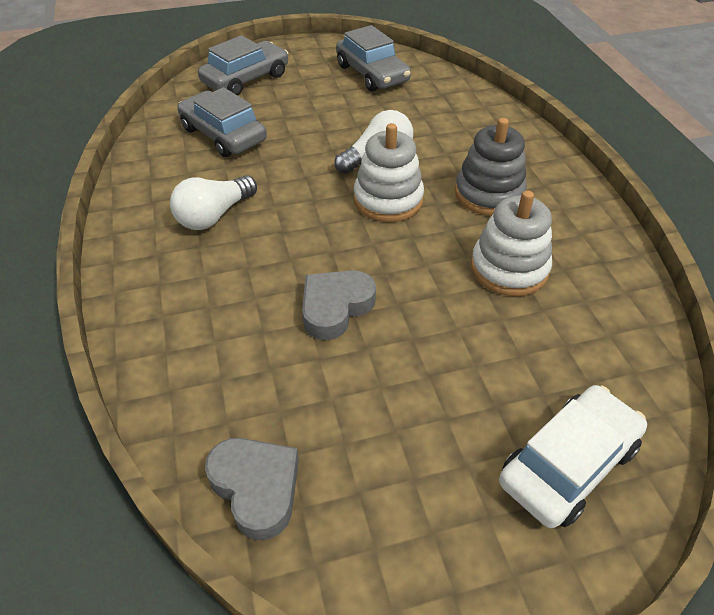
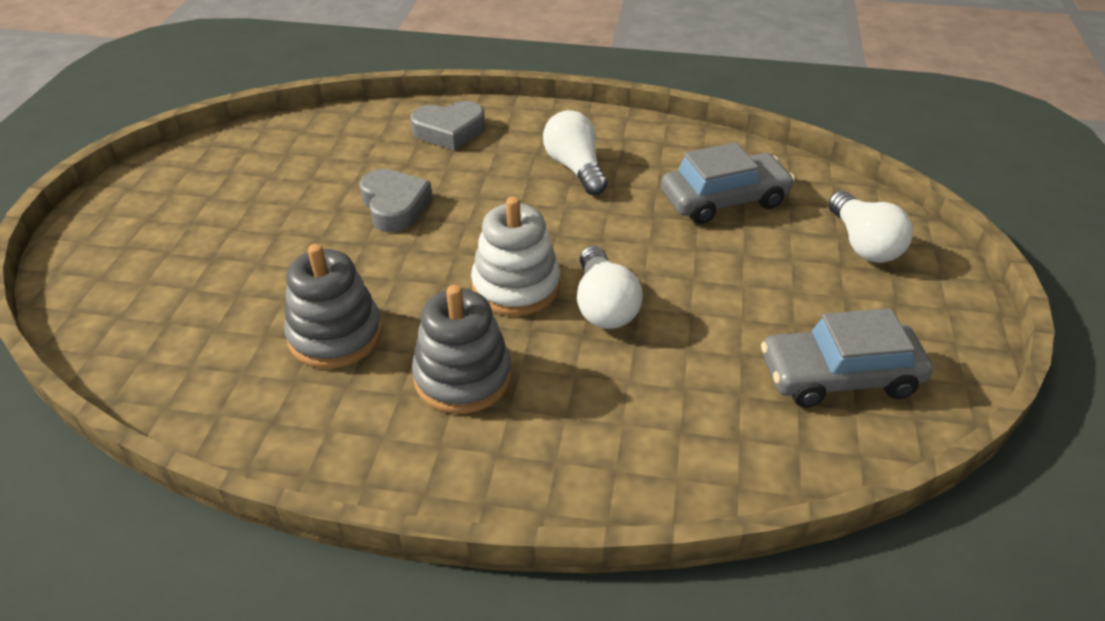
camera: 115 degrees right, 5 degrees down
(246, 79) = (863, 244): grey car -> white light bulb
(256, 488) = (279, 136): grey heart -> grey heart (449, 131)
(509, 268) = (335, 335): white stacking toy -> grey stacking toy
(568, 464) = (130, 272): white car -> none

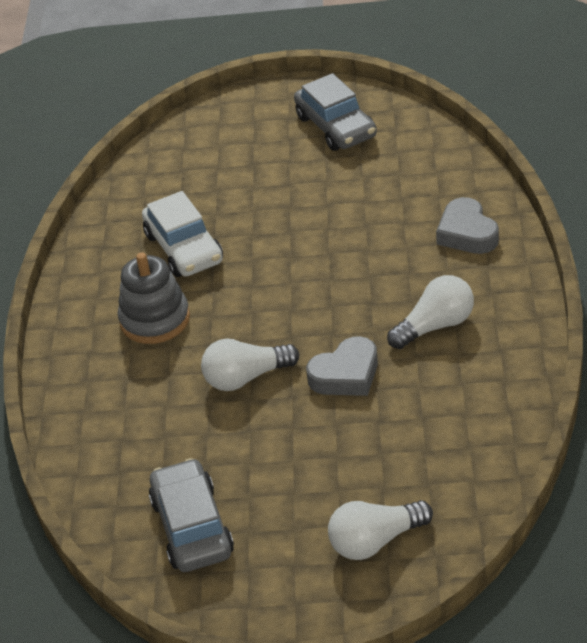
camera: 85 degrees right, 0 degrees up
(335, 335) = (184, 248): grey stacking toy -> white car
(394, 206) = (341, 232): grey heart -> grey heart (346, 374)
(516, 286) = (257, 324): white stacking toy -> none
(724, 199) = (417, 435): grey car -> grey car (336, 126)

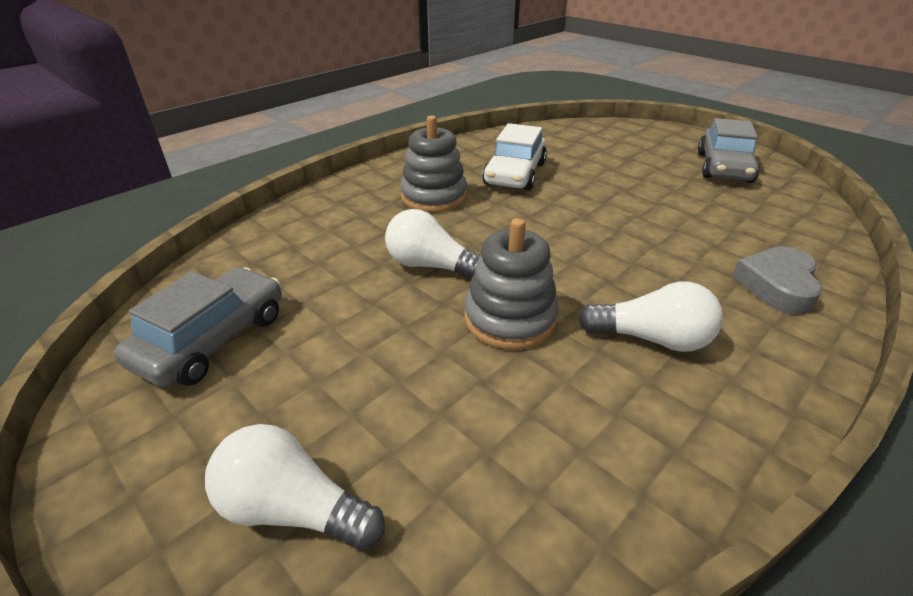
camera: 40 degrees right, 5 degrees down
(346, 374) = (510, 319): grey heart -> grey stacking toy

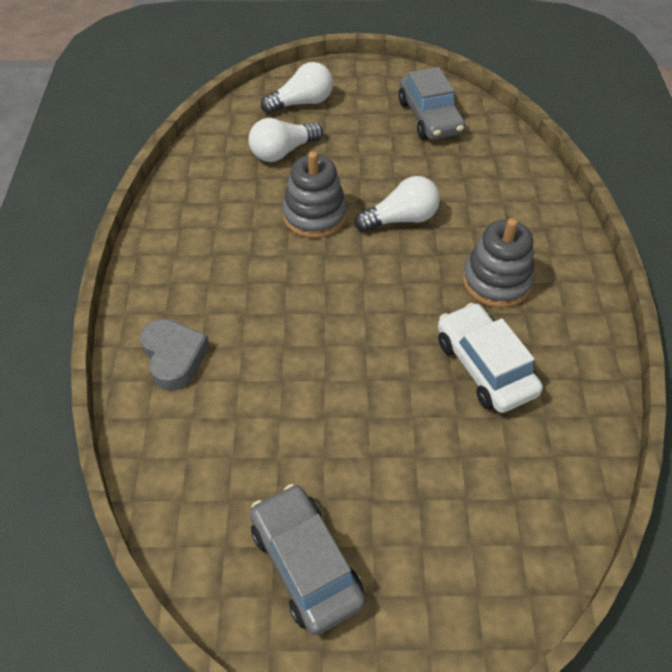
camera: 135 degrees right, 15 degrees up
(651, 338) = (230, 253): white light bulb -> white light bulb (283, 152)

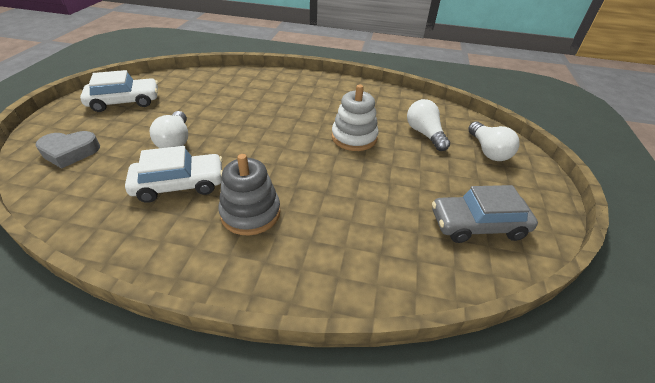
camera: 100 degrees right, 10 degrees down
(174, 357) = (264, 83): grey heart -> grey heart (70, 152)
(305, 564) = (125, 101): grey car -> white car
(314, 215) = (354, 137): grey stacking toy -> white stacking toy
(401, 219) = (339, 176): white light bulb -> white light bulb (175, 141)

